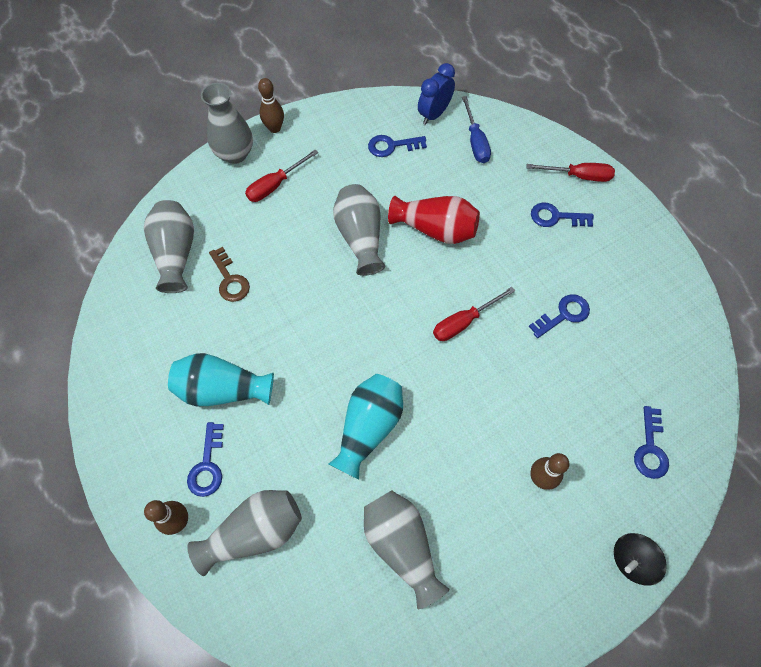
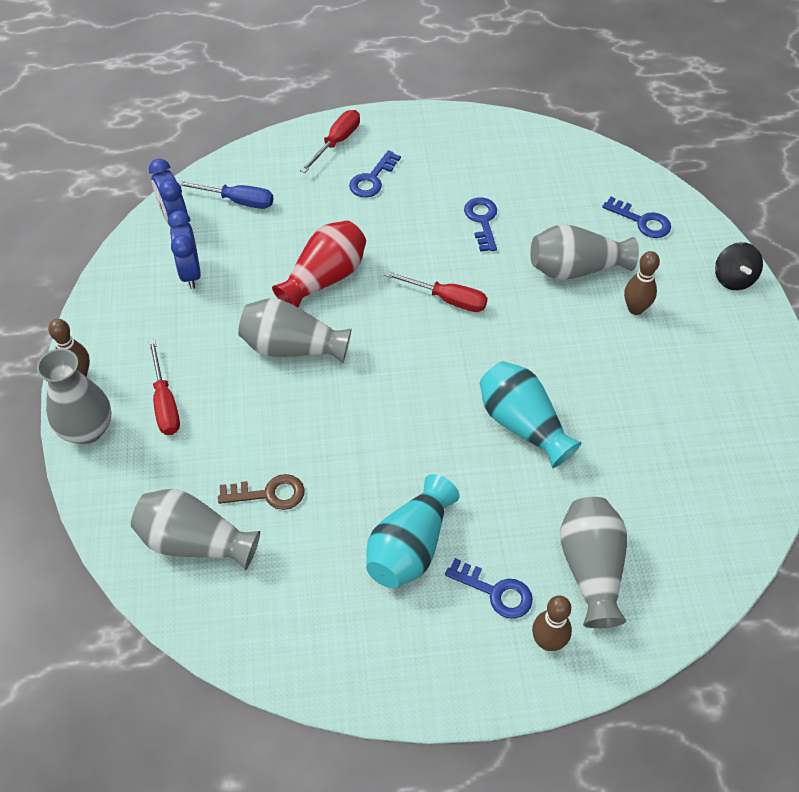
camera: 65 degrees left, 10 degrees down
(392, 146) = (190, 273): blue key -> blue clock
(401, 545) = (655, 442): grey vase -> grey vase (576, 269)
(463, 322) = (447, 299): red screwdriver -> red screwdriver turned 60 degrees counterclockwise

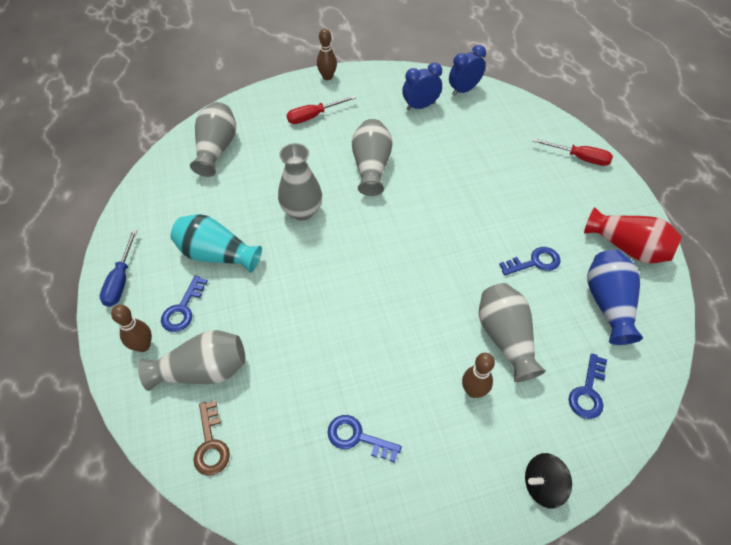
camera: 80 degrees right, 0 degrees up
(87, 429) = (289, 89): grey vase -> grey vase (302, 211)
(237, 201) = (493, 116): blue screwdriver -> blue screwdriver (121, 280)
(269, 494) = (252, 176): brown key -> brown key (211, 444)
(324, 278) = (438, 173): red vase -> red vase (627, 247)
(372, 179) = (549, 185): blue key -> blue key (357, 437)
(447, 299) = (441, 248): red screwdriver -> none
(522, 424) = (329, 312): turquoise vase -> none
(544, 178) = (608, 304): none -> blue vase

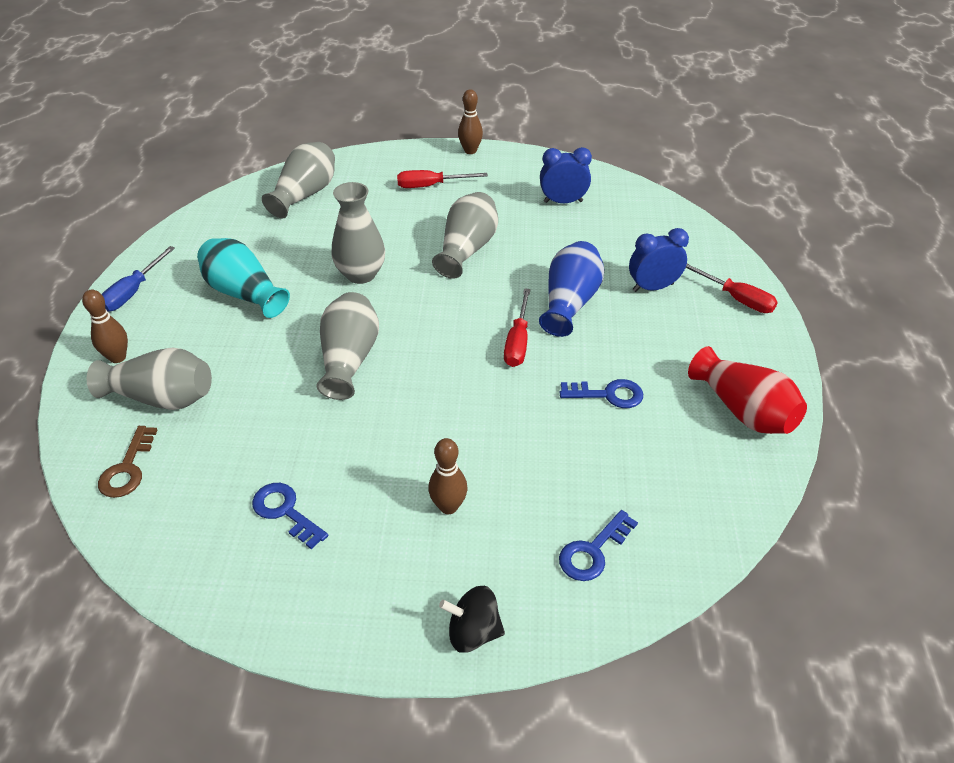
camera: 20 degrees right, 10 degrees down
(183, 309) = (178, 335): blue key -> none
(450, 237) = (517, 342): none -> red screwdriver
(463, 90) = (627, 196): blue clock -> blue clock (653, 287)
(505, 338) = (522, 463): grey vase -> grey vase (349, 359)
(608, 304) = (678, 464): blue vase -> blue vase (569, 302)

